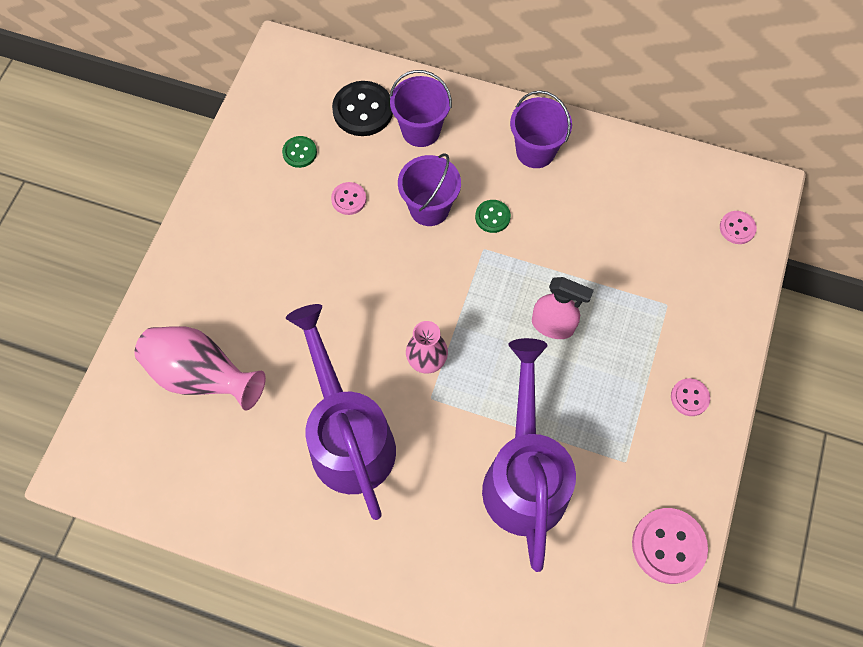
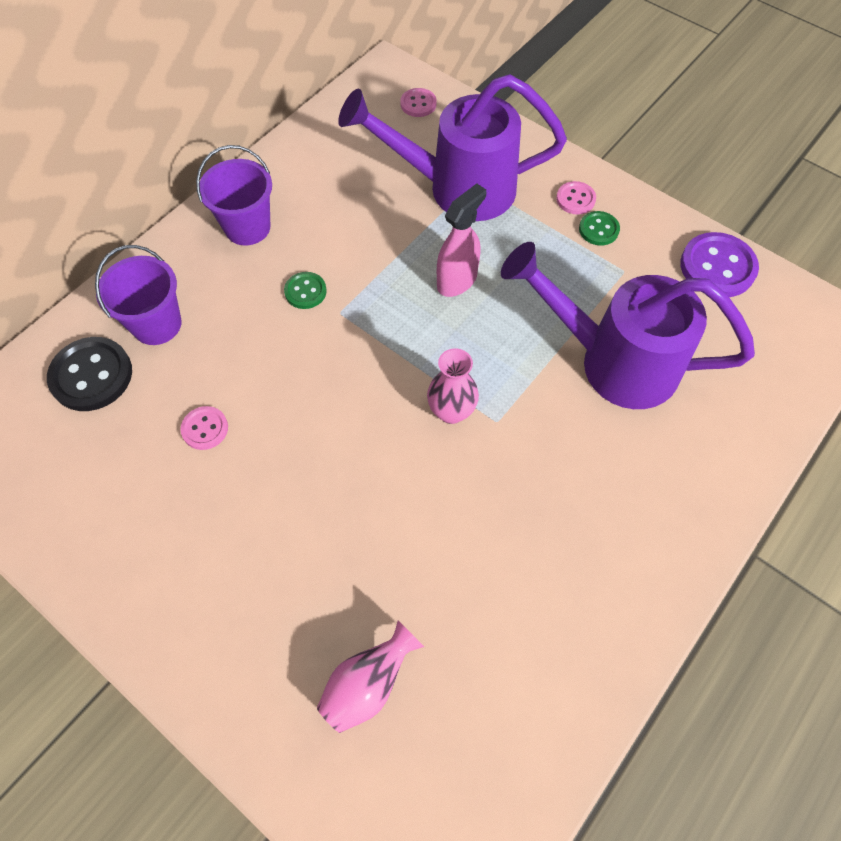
camera: 70 degrees left, 5 degrees down
(202, 375) = (368, 684): pink vase -> pink vase, size x0.63
(299, 152) = (107, 465): green button -> green button (598, 229)
(348, 435) = (512, 524): purple watering can -> purple watering can (456, 188)
(429, 208) = (262, 348): purple bucket -> none
(668, 546) = (717, 267): pink button -> purple button

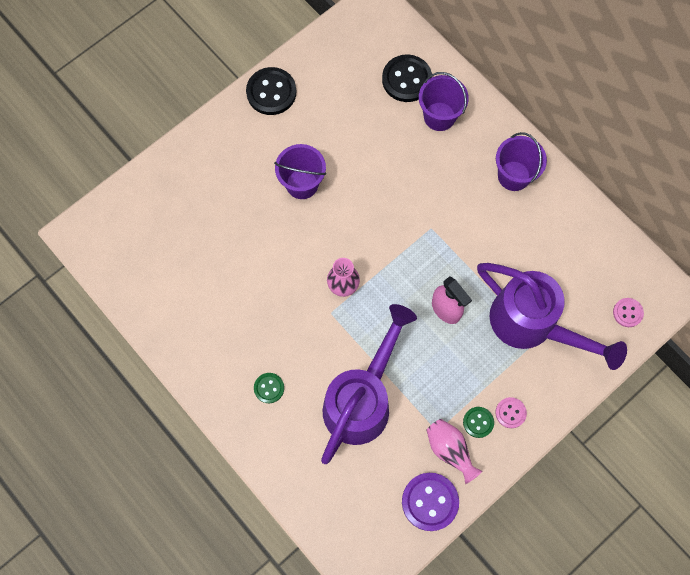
camera: 100 degrees right, 10 degrees up
(113, 583) = (271, 92): none -> black button
(205, 429) = (357, 141): pink button -> none
(288, 500) = (302, 184): none -> purple bucket
(305, 291) = (452, 208): green button -> green button (269, 388)
(368, 684) = (189, 214): pink vase -> pink vase (449, 450)
(456, 188) = (532, 325): purple watering can -> purple watering can turned 120 degrees clockwise

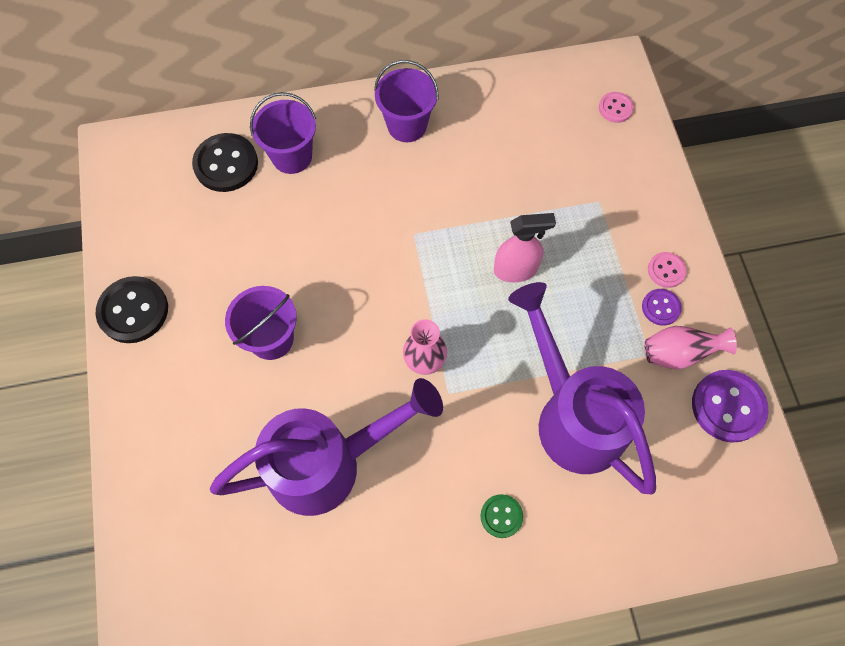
camera: 60 degrees left, 5 degrees down
(478, 422) = (661, 307): green button -> purple button
(532, 325) = (581, 197): purple watering can -> purple watering can (330, 463)

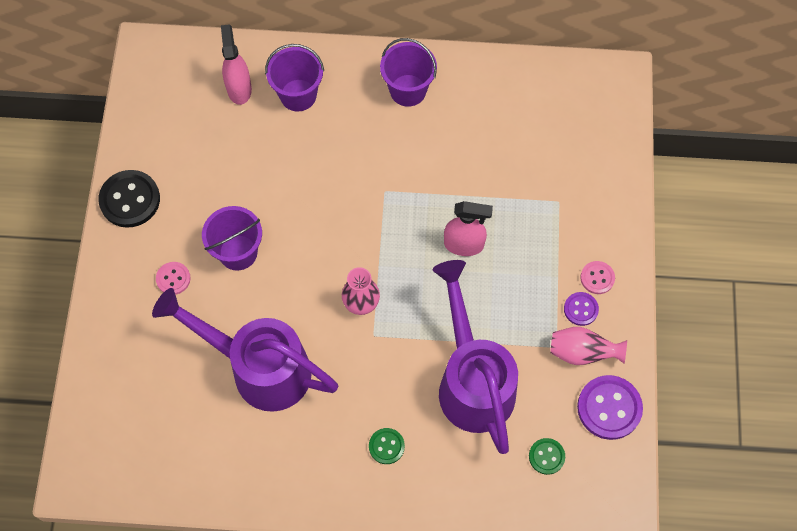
camera: 15 degrees right, 0 degrees up
(226, 164) = (239, 88): black button -> pink spray bottle
(330, 463) = (258, 367): purple watering can -> purple watering can turned 150 degrees counterclockwise
(615, 108) = (603, 118): pink button -> pink button (173, 279)
(680, 479) = (546, 456): none -> green button

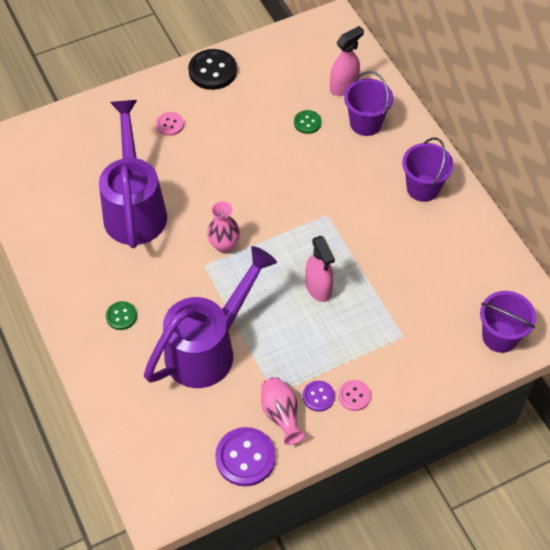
camera: 60 degrees right, 10 degrees down
(238, 252) = (215, 151): purple bucket -> purple bucket (500, 337)
(546, 456) = (176, 430): green button -> green button (307, 123)

